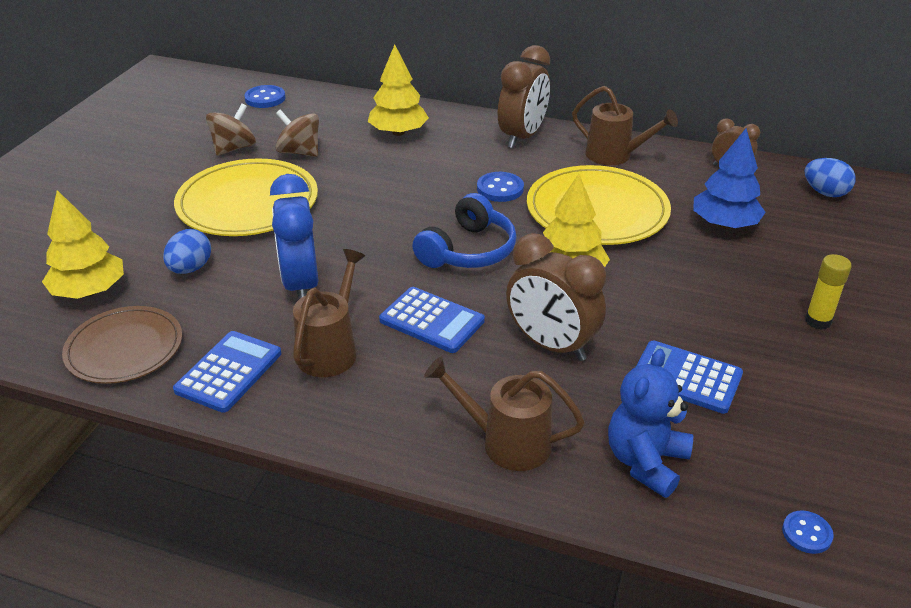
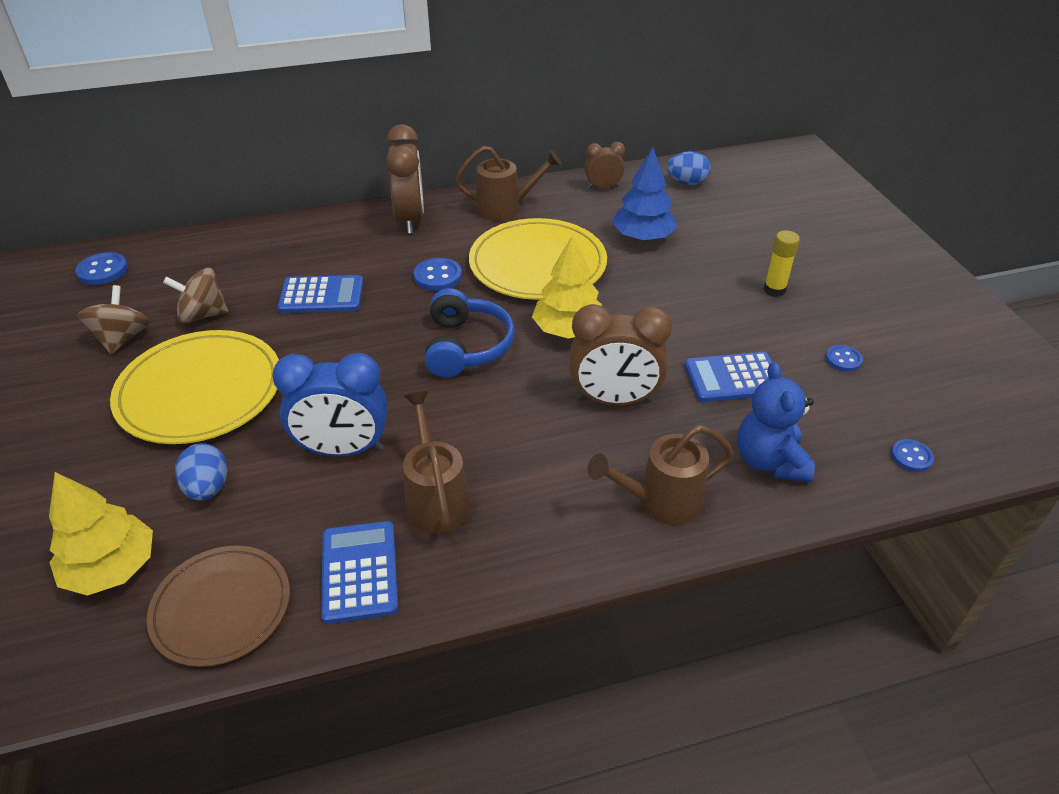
camera: 35 degrees left, 5 degrees up
(301, 285) = (343, 450): blue clock -> blue clock turned 45 degrees counterclockwise
(398, 132) = (287, 256): yellow tree -> none
(432, 321) = (498, 426): blue calculator -> blue calculator (321, 295)
(827, 413) = (843, 359): none -> blue button

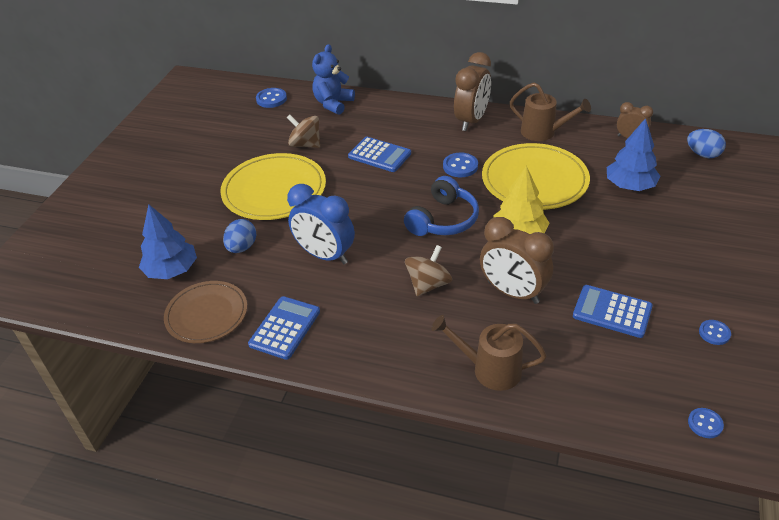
camera: 35 degrees right, 0 degrees up
(112, 568) = (172, 270): yellow tree -> blue tree
(122, 338) = (255, 144): brown spinning top -> brown spinning top (428, 284)
(435, 498) = (355, 305): brown watering can -> none
(770, 461) = (589, 378): blue teddy bear -> blue teddy bear (333, 104)
(774, 290) = (703, 261): yellow glue stick -> none

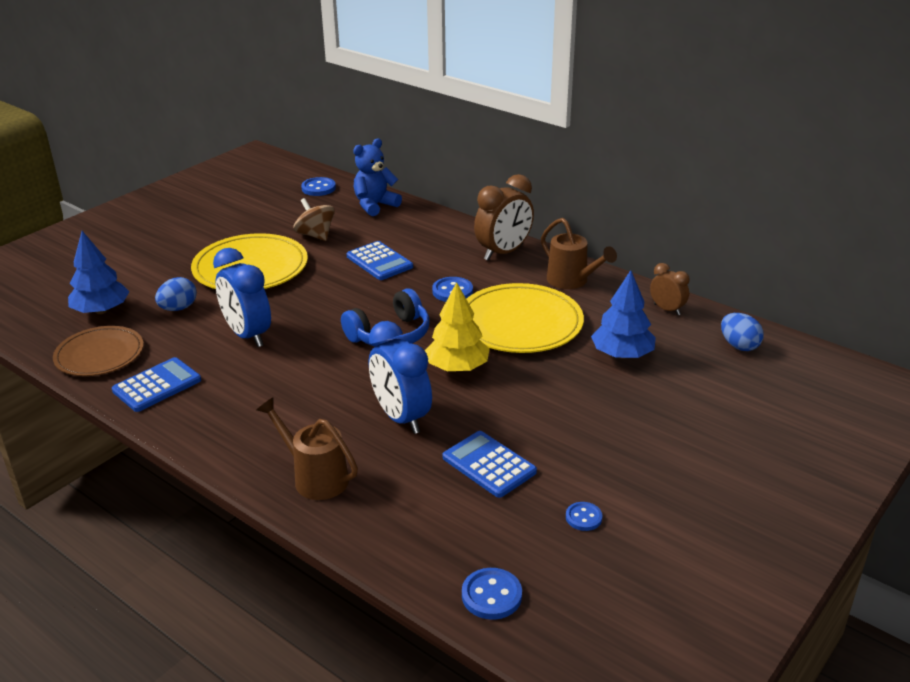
camera: 20 degrees right, 10 degrees down
(428, 284) = (323, 387): brown spinning top -> none
(513, 292) = (401, 418): brown clock -> blue clock
(705, 424) = (491, 595): blue button -> blue button, size x1.52

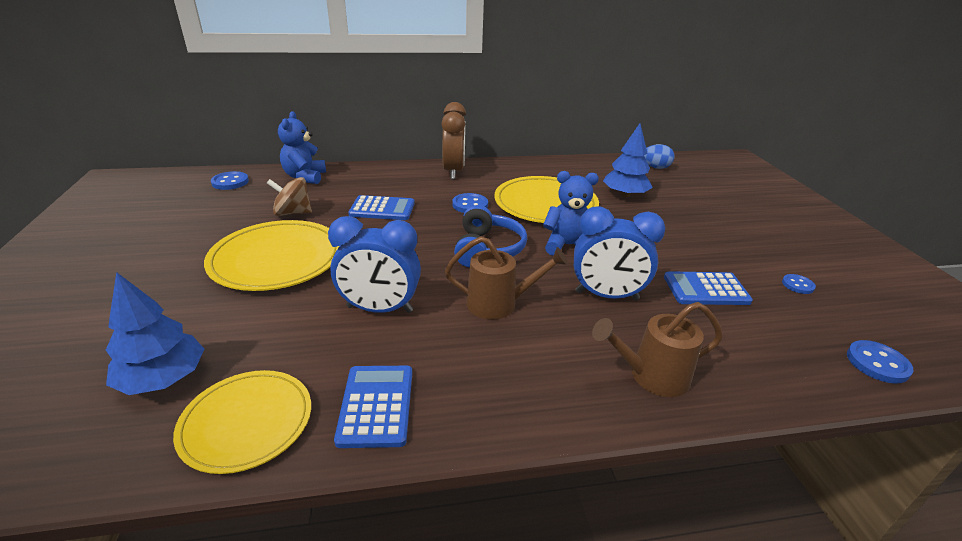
camera: 50 degrees left, 0 degrees up
(99, 355) = (247, 422): brown plate -> yellow plate
(178, 308) = (263, 326): blue egg -> none
(457, 367) = (568, 246): yellow tree -> blue teddy bear
(572, 281) = (523, 171): brown watering can -> brown watering can (500, 304)
(667, 309) = (594, 165): brown clock -> none

